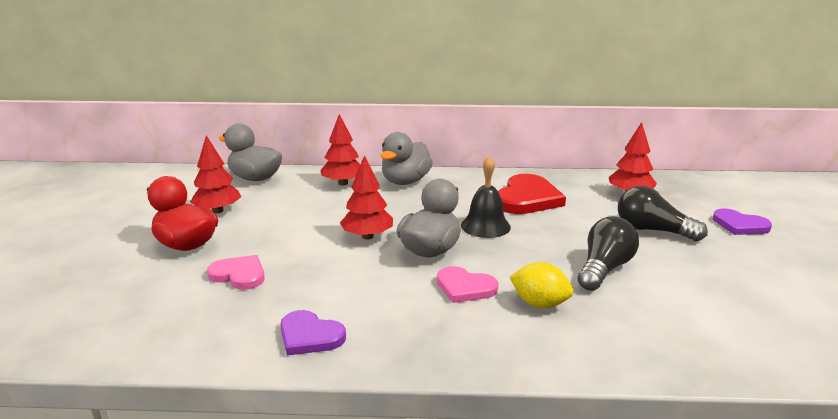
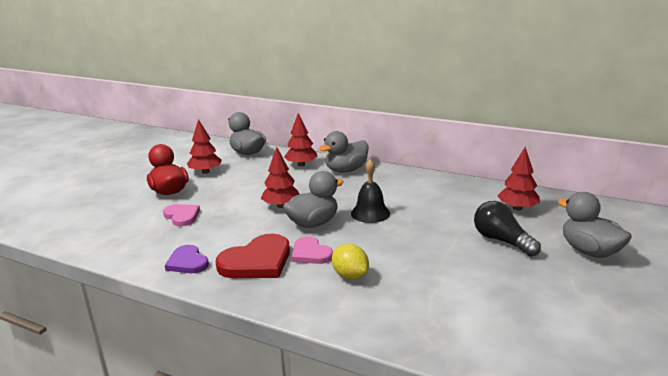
camera: 25 degrees right, 0 degrees up
(527, 198) = (425, 198): red heart -> red heart (257, 261)
(604, 269) = (426, 262): black light bulb -> none
(740, 225) = (589, 251): purple heart -> grey duck

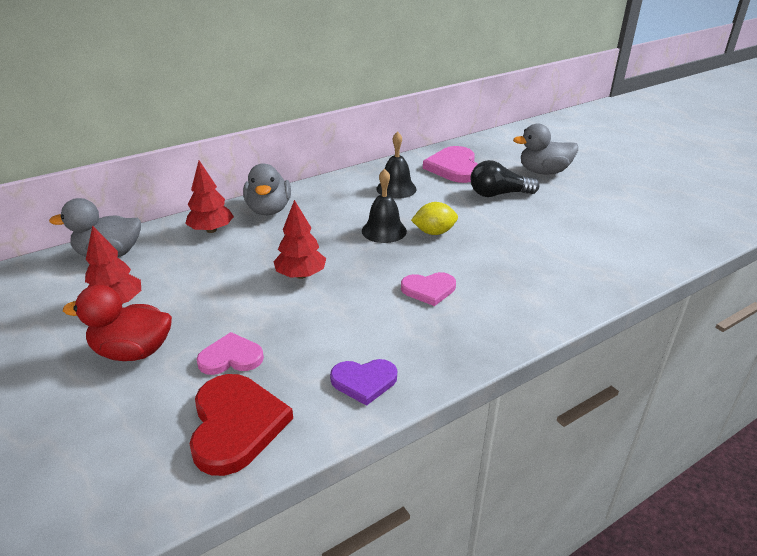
camera: 60 degrees left, 10 degrees up
(257, 261) = (412, 328): red heart -> red heart (236, 425)
(313, 223) = (367, 268): grey duck -> none
(350, 275) = (491, 281): yellow lemon -> yellow lemon (434, 232)
(440, 198) = (396, 189): none -> black bell
(517, 208) = (454, 167): red tree -> pink heart

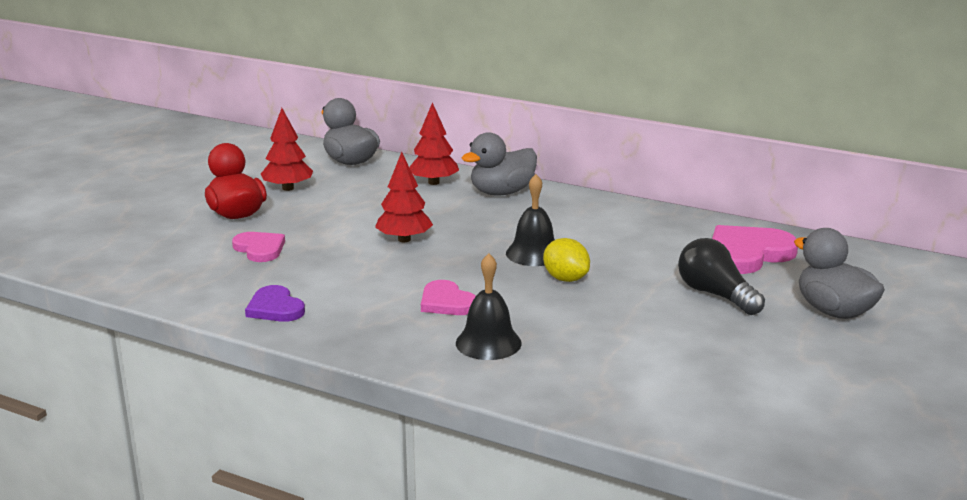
camera: 60 degrees right, 10 degrees down
(236, 425) = (185, 275): red heart -> none
(396, 189) = (638, 236): black bell -> black bell (488, 343)

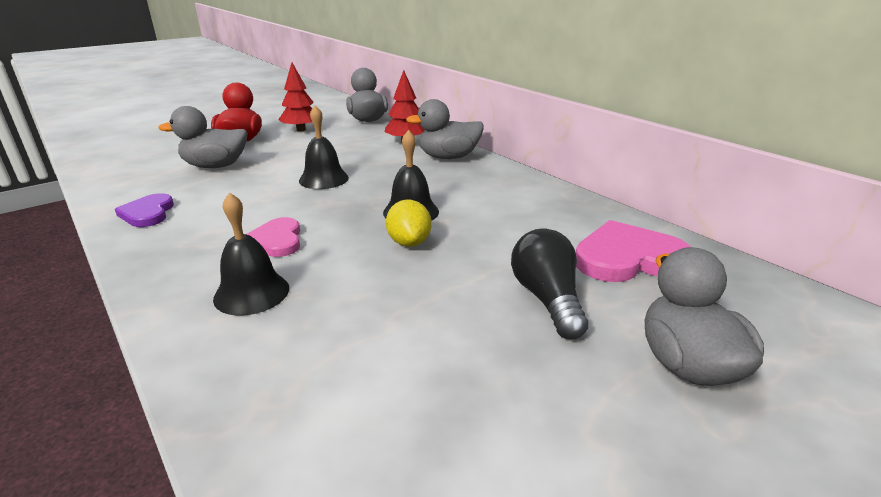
camera: 25 degrees right, 5 degrees up
(260, 249) = (215, 166): pink heart -> grey duck
(404, 239) = (323, 179): red tree -> black bell

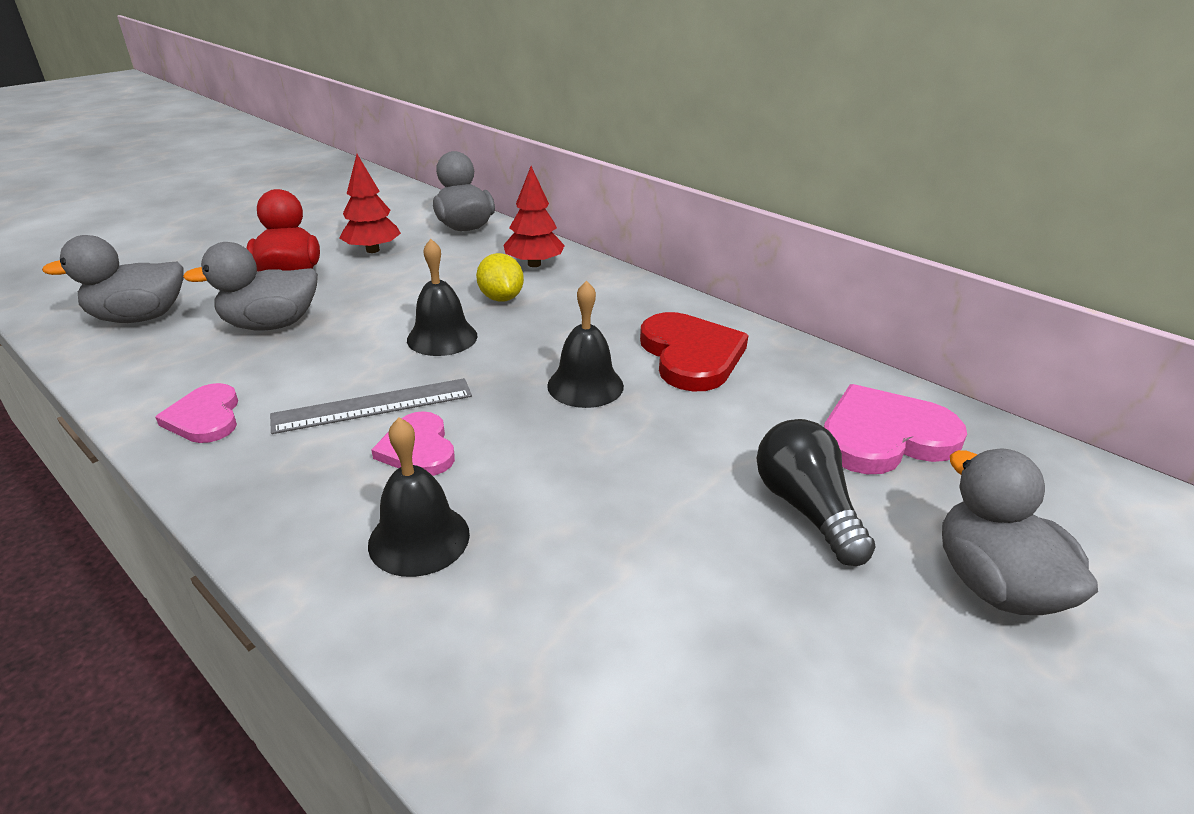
camera: 10 degrees left, 5 degrees up
(148, 213) = (205, 417): purple heart -> pink heart
(259, 214) = (373, 406): none -> grey ruler
(409, 242) = (601, 436): yellow lemon -> yellow lemon (501, 298)
(448, 157) = (603, 288): grey duck -> grey duck (139, 317)
(496, 199) = (691, 355): none -> red heart

